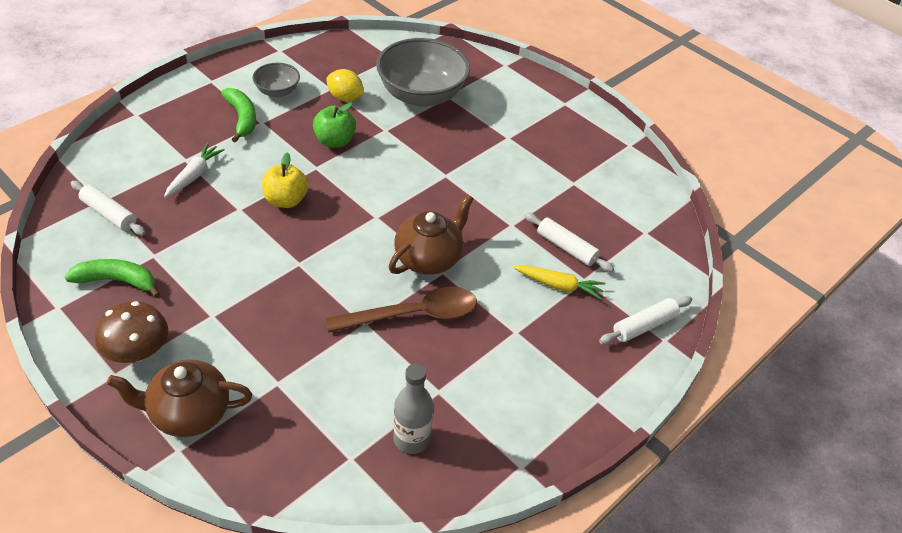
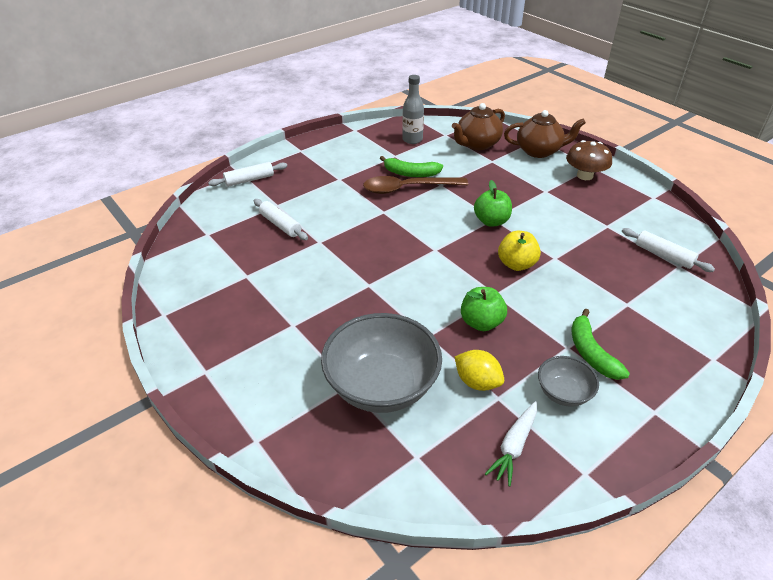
camera: 170 degrees left, 5 degrees down
(117, 281) = (623, 211): green banana -> green banana (410, 173)
(194, 175) = (609, 288): white carrot -> white carrot (514, 446)
(302, 259) = (491, 221): none -> green apple
(429, 258) = (393, 220): brown teapot -> brown teapot (477, 144)
(559, 286) = (298, 202): yellow carrot -> none

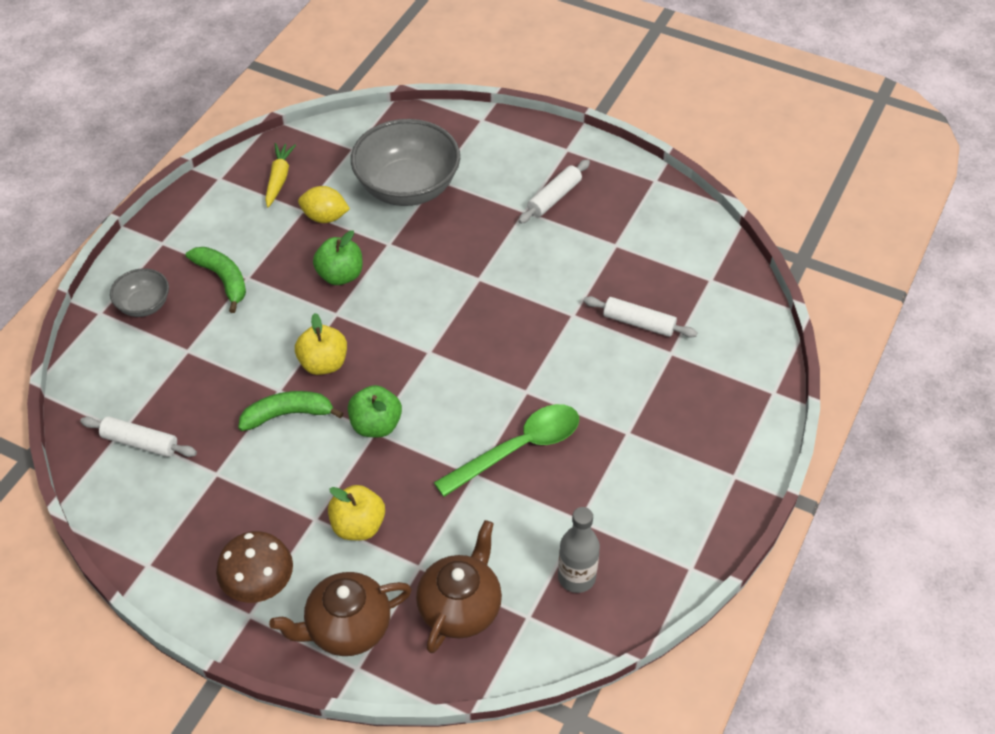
camera: 155 degrees right, 10 degrees up
(249, 180) = (748, 384): white rolling pin -> white rolling pin (554, 197)
(408, 188) = (518, 449): brown spoon -> green spoon
(410, 173) = (532, 484): green banana -> green banana (288, 414)
(514, 446) = (279, 179): white carrot -> yellow carrot
(520, 182) = (358, 526): none -> yellow apple
(563, 393) = (245, 233): grey bowl -> grey bowl (144, 305)

